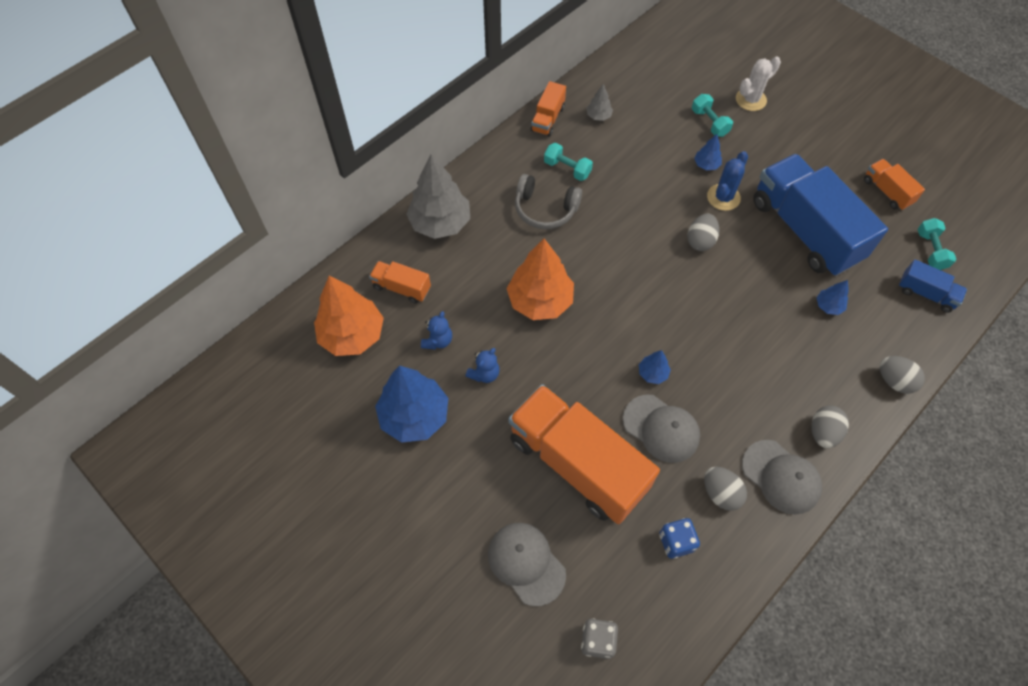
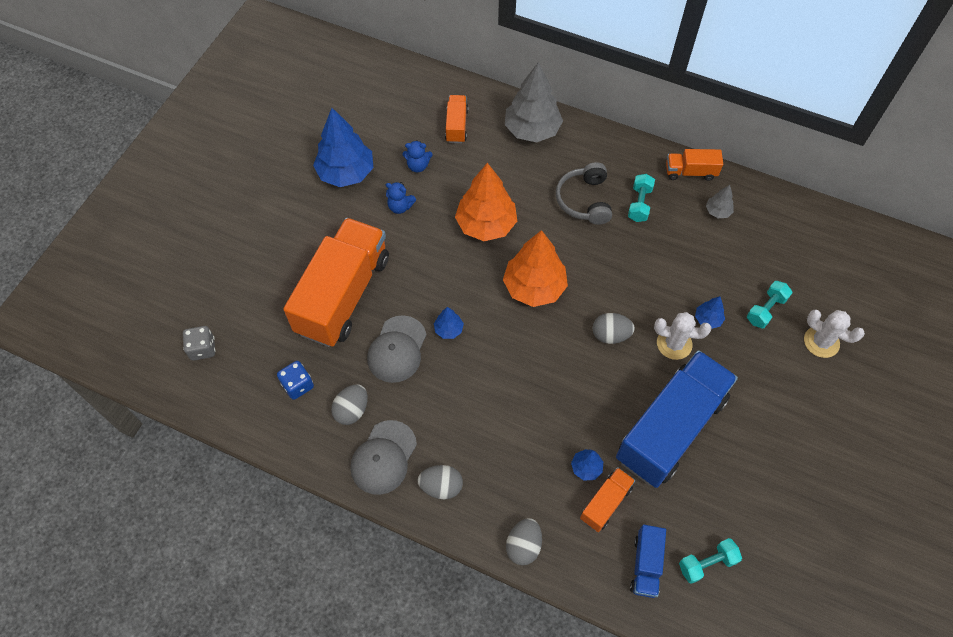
camera: 70 degrees right, 0 degrees up
(352, 335) = (400, 110): orange tree -> orange tree (534, 287)
(526, 563) = (250, 283): grey cap -> none
(723, 197) = (674, 344): blue cactus -> white cactus
(887, 192) = (766, 505): orange truck -> orange truck (605, 503)

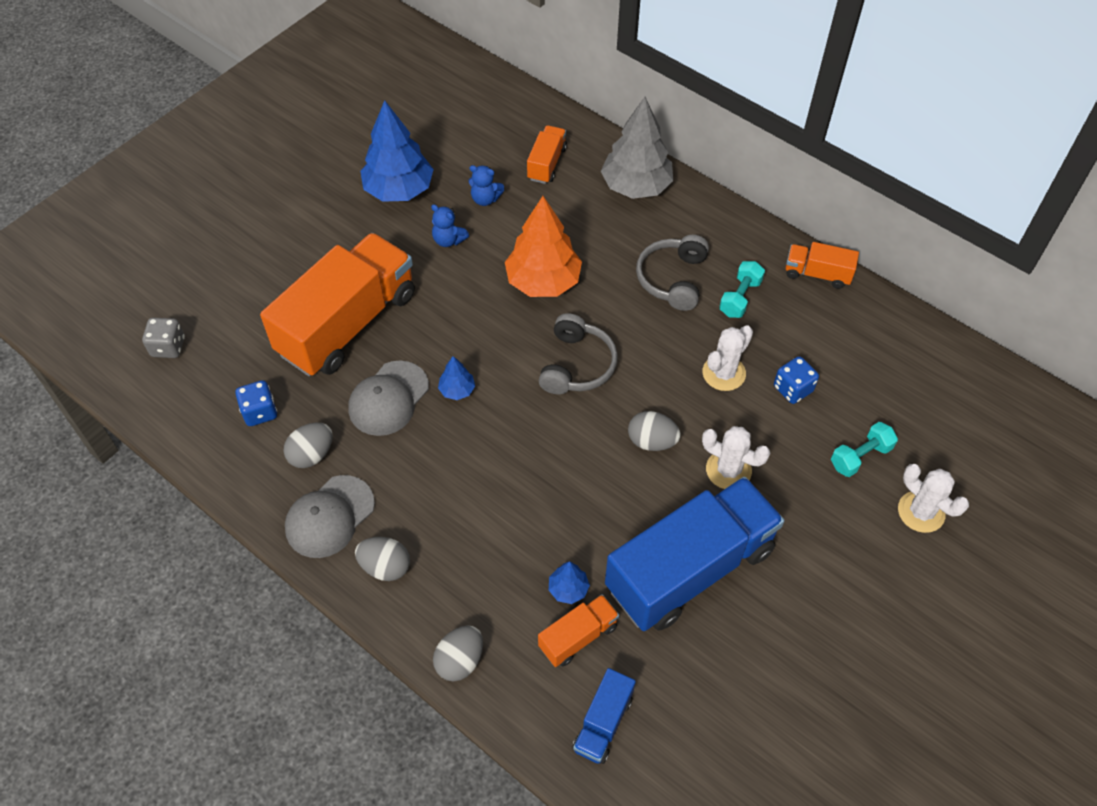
camera: 15 degrees right, 5 degrees down
(534, 287) = (577, 365): orange tree -> grey headphones
(646, 267) = (724, 373): none -> white cactus
(701, 268) = (792, 389): none -> blue dice
(707, 319) = (781, 451): blue tree -> none
(707, 563) = (681, 742): turquoise dumbbell -> none
(717, 211) = (837, 327): grey tree -> none

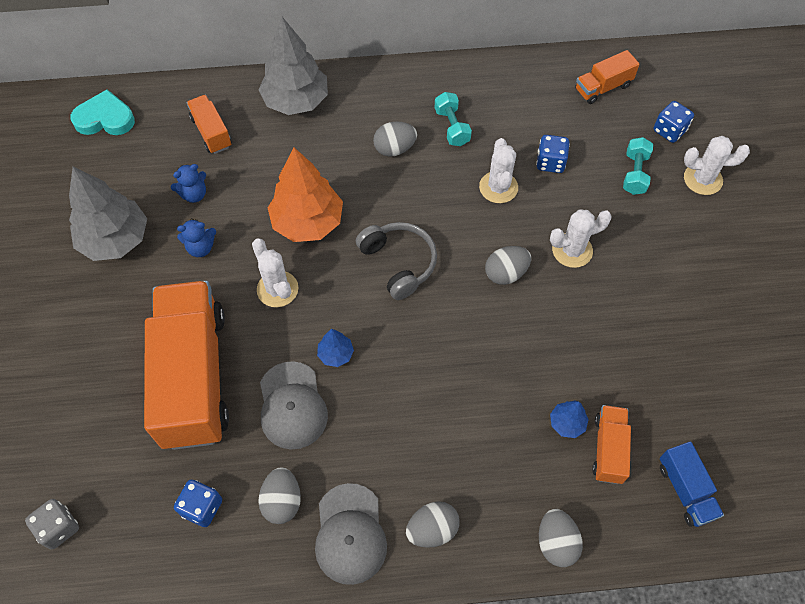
camera: 45 degrees left, 5 degrees up
(399, 190) = (115, 240): blue tree -> grey tree
(468, 311) = (277, 289): none -> white cactus
(483, 99) = (105, 118): none -> turquoise heart
(672, 279) = (394, 149): grey headphones -> grey egg
(690, 569) = (622, 337): blue truck -> none
(817, 274) = (481, 72): orange truck -> orange truck (603, 87)
(938, 448) = (669, 131): none -> blue dice

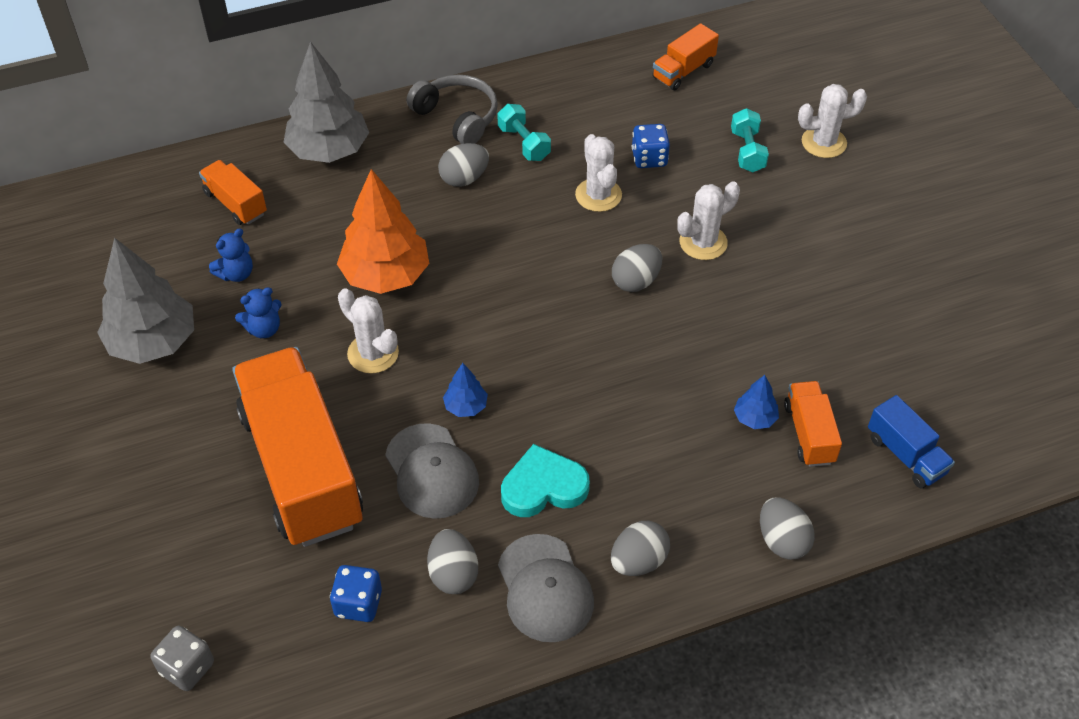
camera: 15 degrees left, 10 degrees down
(105, 118) = (95, 214): turquoise heart -> turquoise heart (543, 487)
(399, 263) = (509, 296): grey headphones -> grey headphones (457, 117)
(669, 131) = (771, 101): blue dice -> none

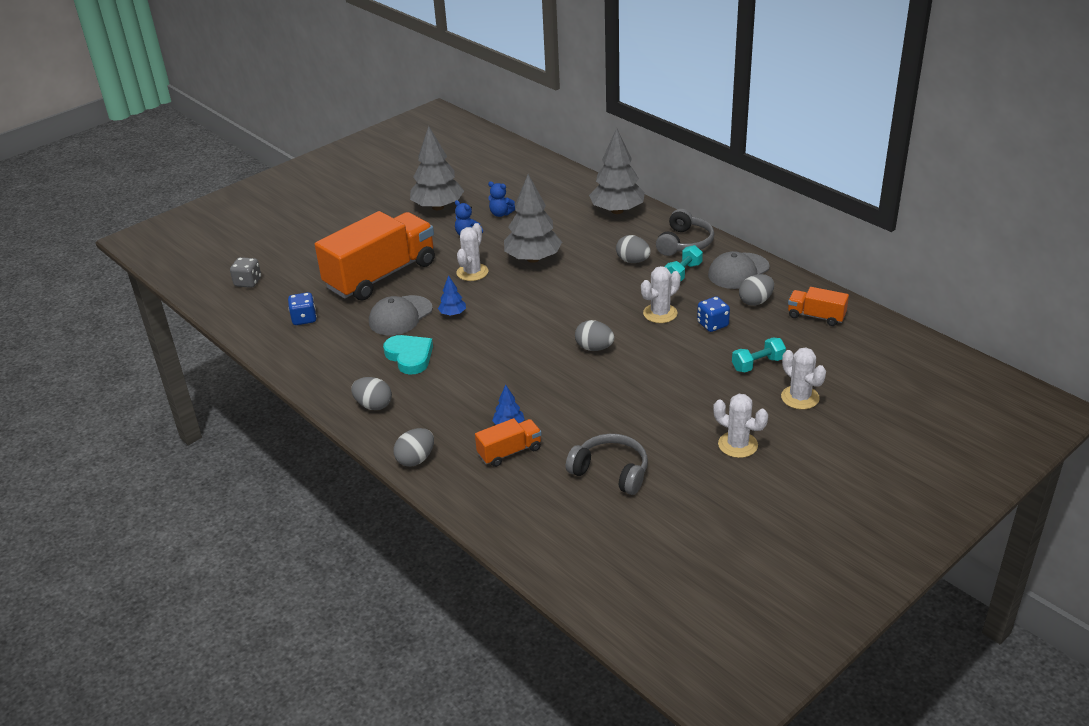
camera: 70 degrees right, 15 degrees down
(235, 203) = (552, 197): orange truck -> none
(386, 276) = (533, 259): orange tree -> grey tree
(453, 574) = (335, 343): grey egg -> grey egg (755, 301)
(545, 588) = (339, 376): grey cap -> grey cap (738, 271)
(703, 242) = (650, 366): white cactus -> white cactus (737, 445)
(886, 347) = (611, 472): none -> grey headphones
(906, 455) = (516, 501): blue truck -> none

